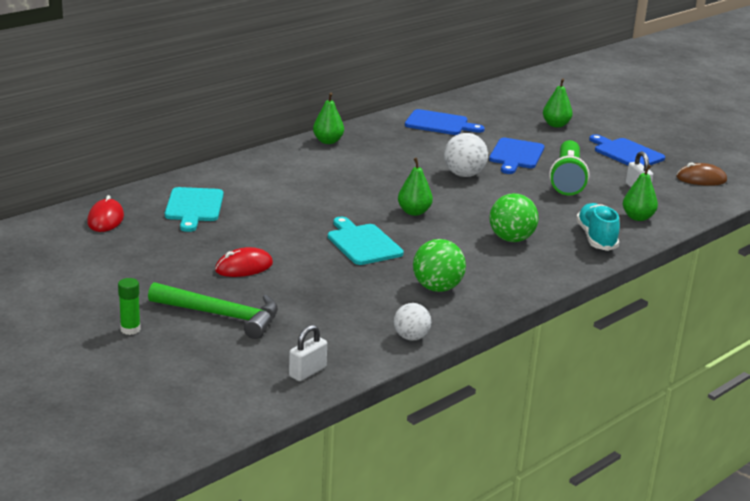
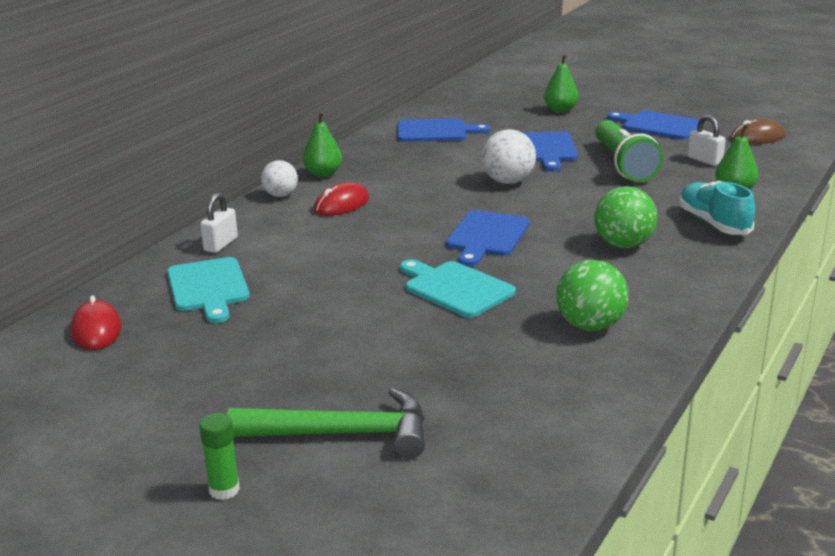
camera: 15 degrees left, 0 degrees up
(244, 267) = (327, 355): red mouse -> red mouse (341, 204)
(307, 372) = (519, 491): white padlock -> white padlock (221, 244)
(411, 337) = (613, 402): white ball -> white ball (280, 195)
(414, 212) = (486, 236): green pear -> blue cutting board

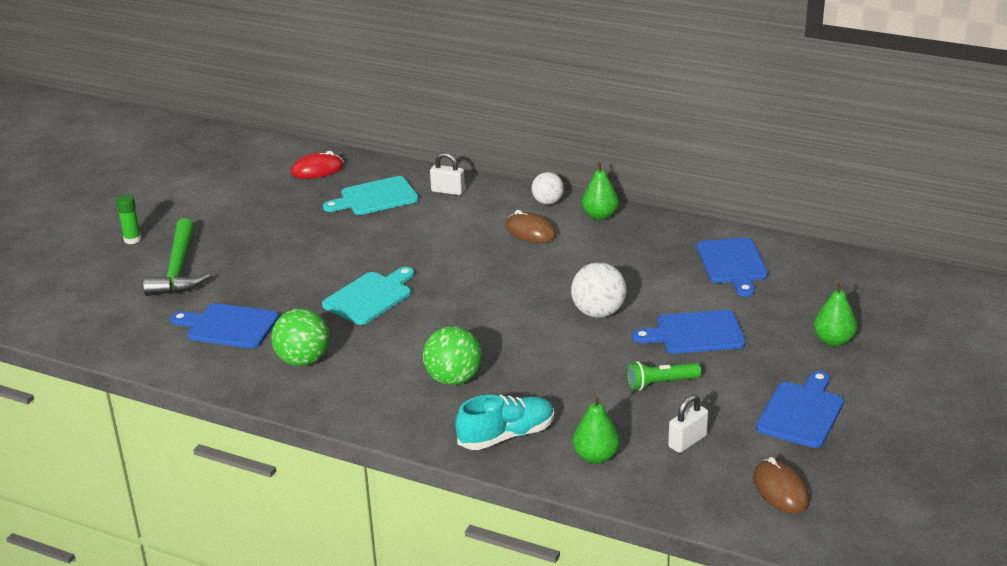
camera: 85 degrees right, 5 degrees up
(341, 204) = (530, 232): red mouse -> brown mouse
(486, 236) = (468, 306): blue cutting board -> blue cutting board (229, 326)
(623, 164) = (660, 383): green flashlight -> green flashlight, size x0.55

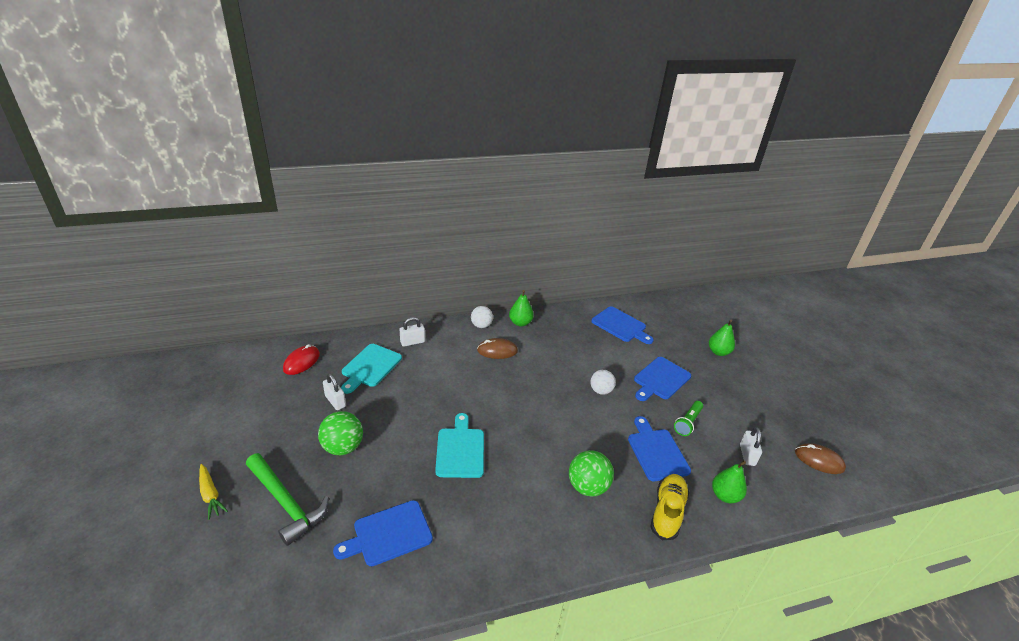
camera: 45 degrees left, 5 degrees up
(132, 239) = (210, 495): green glue stick -> yellow carrot
(303, 360) = (479, 531): green ball -> green ball (343, 447)
(307, 213) = (335, 401): none -> white padlock
(506, 436) = (667, 512): turquoise shoe -> yellow shoe
(598, 313) = (601, 390): white ball -> white ball, size x0.66
(802, 412) = (763, 404): blue cutting board -> blue cutting board (656, 452)

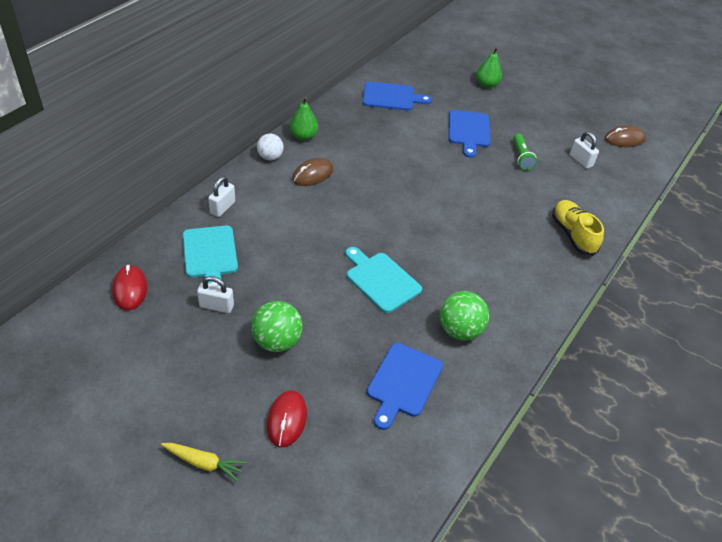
camera: 40 degrees left, 10 degrees up
(286, 503) = (287, 419): green hammer -> red mouse
(587, 487) = (505, 249): green ball -> green ball (460, 330)
(601, 390) = (435, 165): white ball -> none
(656, 452) = (523, 193): blue cutting board -> none
(725, 495) = (595, 200): green pear -> none

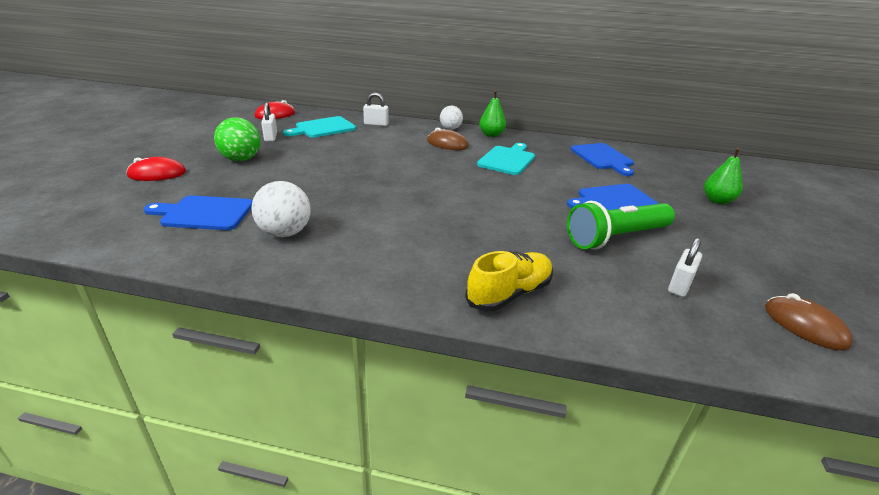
camera: 70 degrees right, 15 degrees down
(204, 463) = (116, 155): yellow carrot -> none
(381, 280) = (335, 187): turquoise cutting board -> turquoise cutting board (507, 160)
(460, 330) = (285, 233): green ball -> white ball
(521, 157) = (616, 238): green flashlight -> green flashlight, size x1.81

